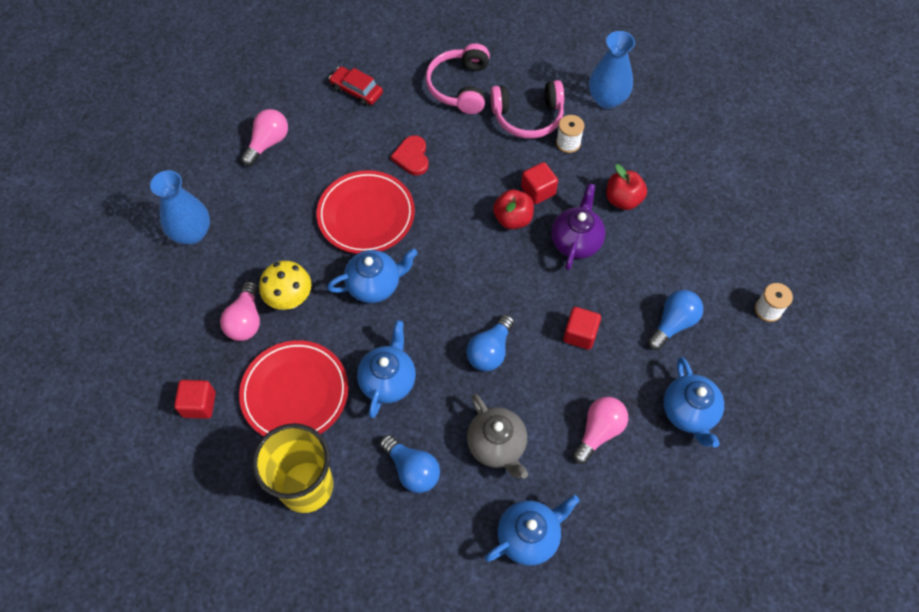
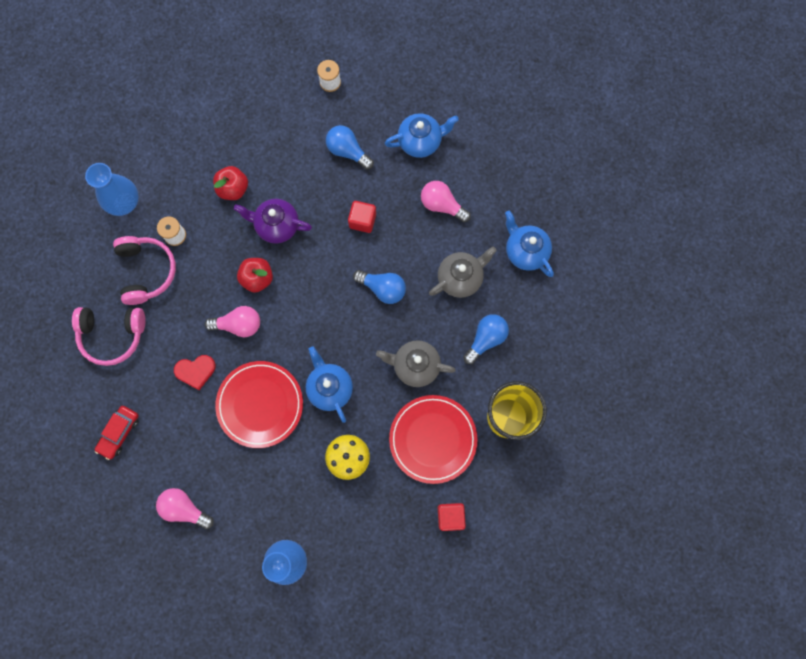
camera: 95 degrees left, 15 degrees up
(246, 320) = (371, 493): pink light bulb -> pink light bulb (238, 325)
(388, 380) = (415, 366): blue teapot -> grey teapot
(538, 191) = (227, 259): red cube -> none

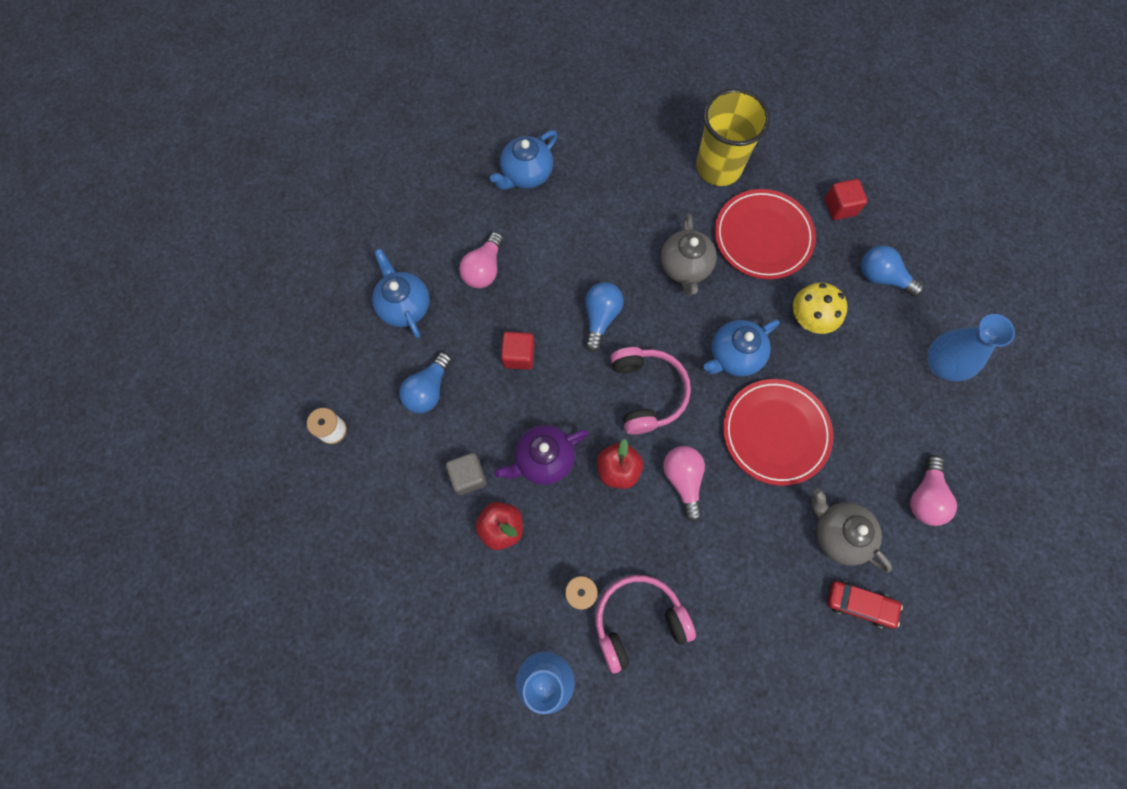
camera: 100 degrees left, 5 degrees down
(112, 335) = (736, 647): pink headphones -> pink headphones (647, 392)
(195, 371) = (755, 522): red heart -> none
(275, 171) = (468, 477): none -> grey cube
(276, 226) = (543, 459): purple teapot -> purple teapot turned 60 degrees clockwise
(460, 278) = (571, 236): grey teapot -> grey teapot (838, 534)
(486, 339) = (637, 200): blue light bulb -> blue light bulb (882, 277)

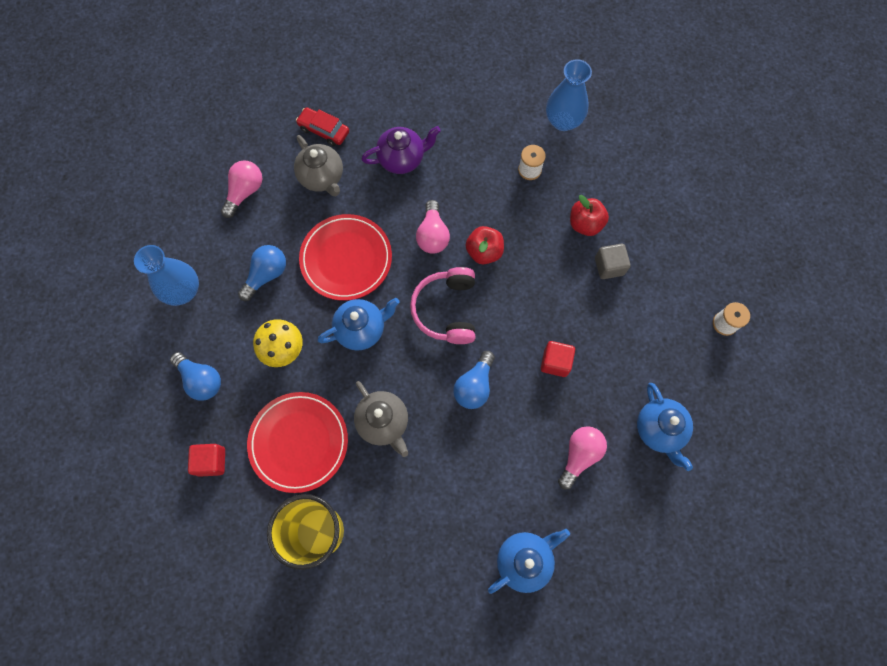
camera: 170 degrees left, 0 degrees up
(428, 390) = (639, 345): blue light bulb -> blue light bulb (266, 275)
(543, 459) = (545, 269): purple teapot -> purple teapot (402, 159)
(638, 621) = (489, 145): pink headphones -> none
(685, 267) = (383, 422): grey teapot -> grey teapot turned 135 degrees clockwise

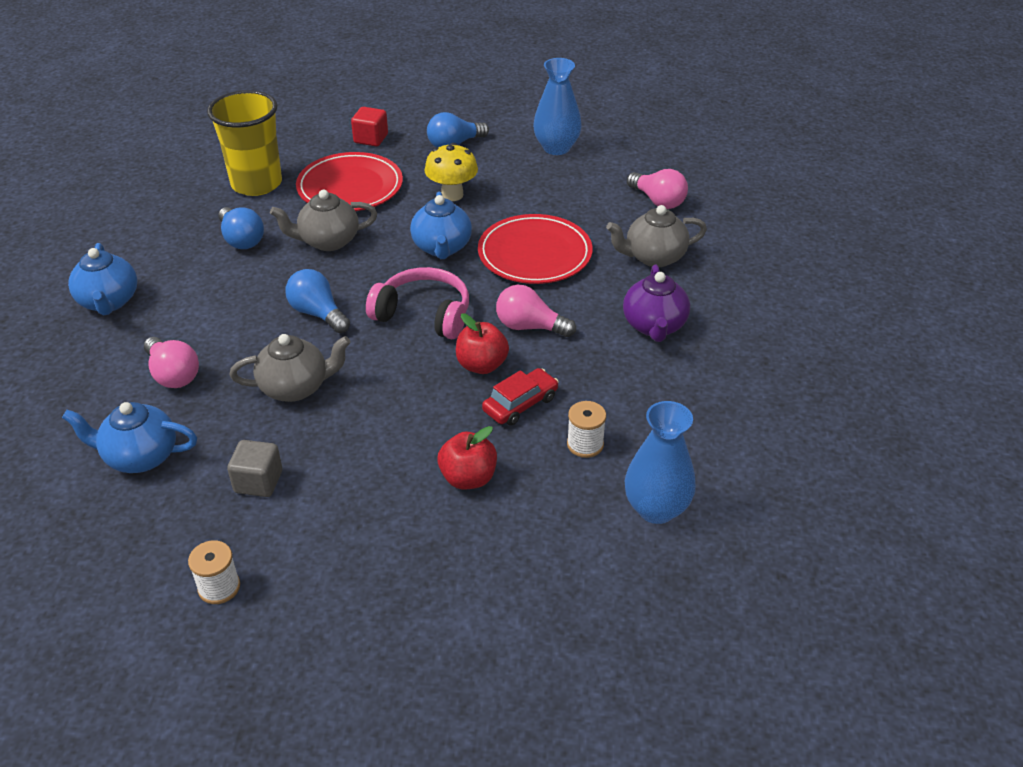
camera: 110 degrees right, 30 degrees down
(266, 275) = (545, 198): blue light bulb -> blue light bulb (241, 239)
(324, 130) = (723, 271): red car -> red car (520, 404)
(555, 362) = (296, 387): red cube -> grey teapot
(609, 266) = (389, 482): grey cube -> grey cube (258, 482)

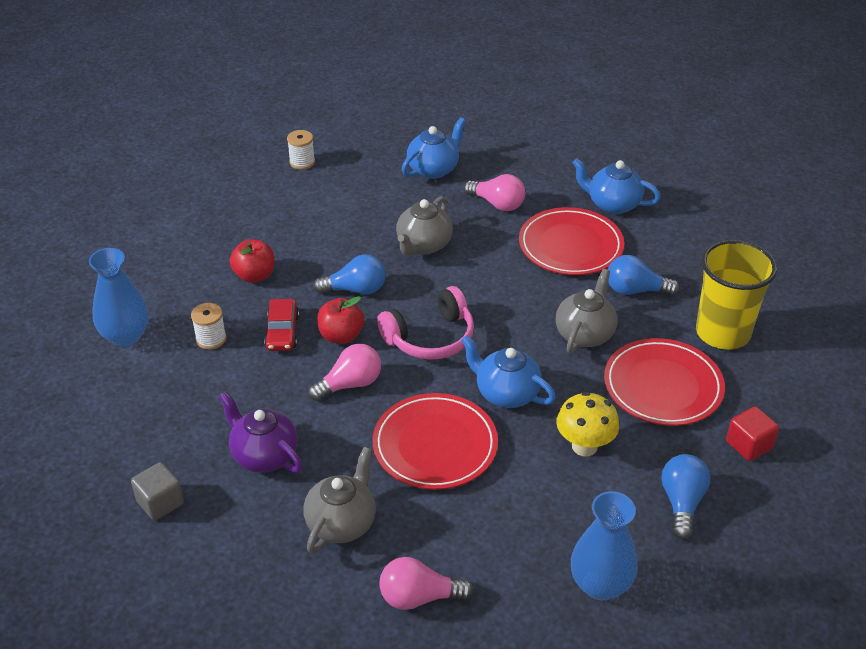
camera: 130 degrees right, 0 degrees up
(173, 374) = (497, 204): pink light bulb -> pink light bulb turned 150 degrees counterclockwise
(206, 298) = (570, 246): none -> red plate
(258, 482) = (359, 200): grey cube -> grey cube (160, 503)
(318, 313) = (492, 288): blue light bulb -> blue light bulb (355, 290)

